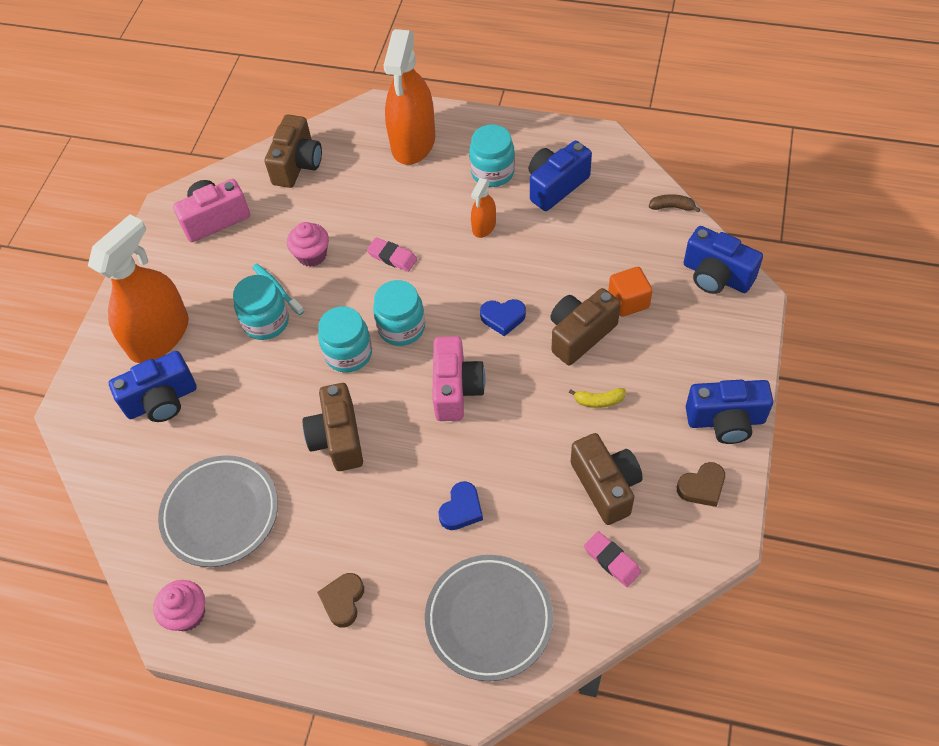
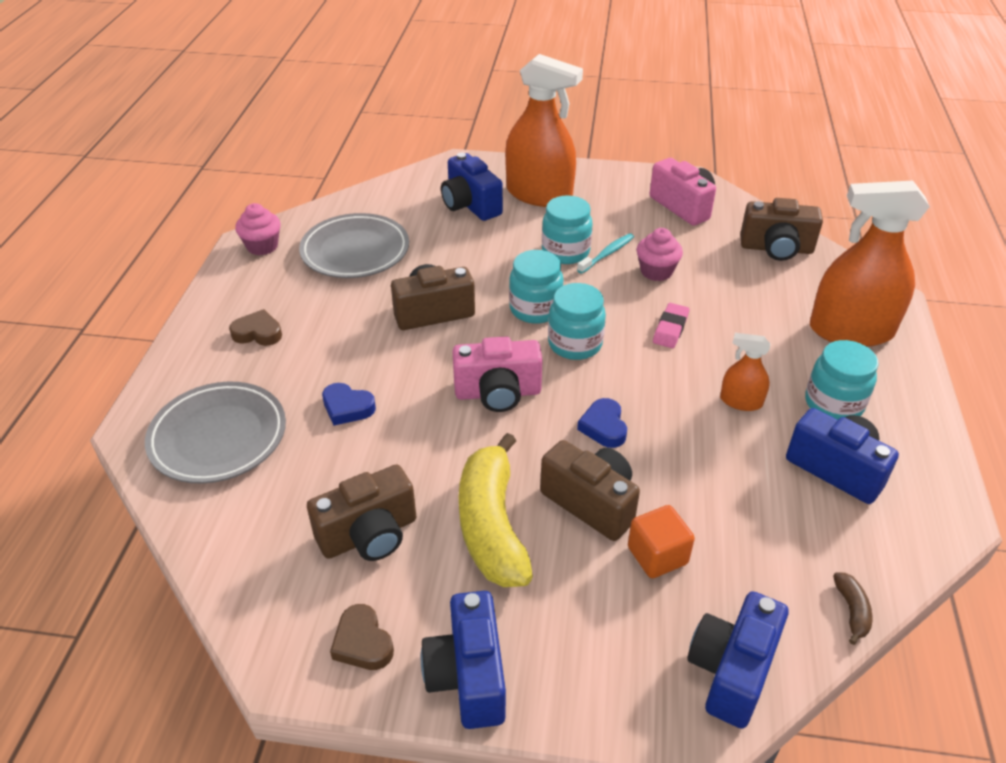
camera: 80 degrees right, 15 degrees down
(598, 401) = (491, 525): yellow banana -> yellow banana, size x2.49
(612, 560) = (269, 542): pink eraser -> none

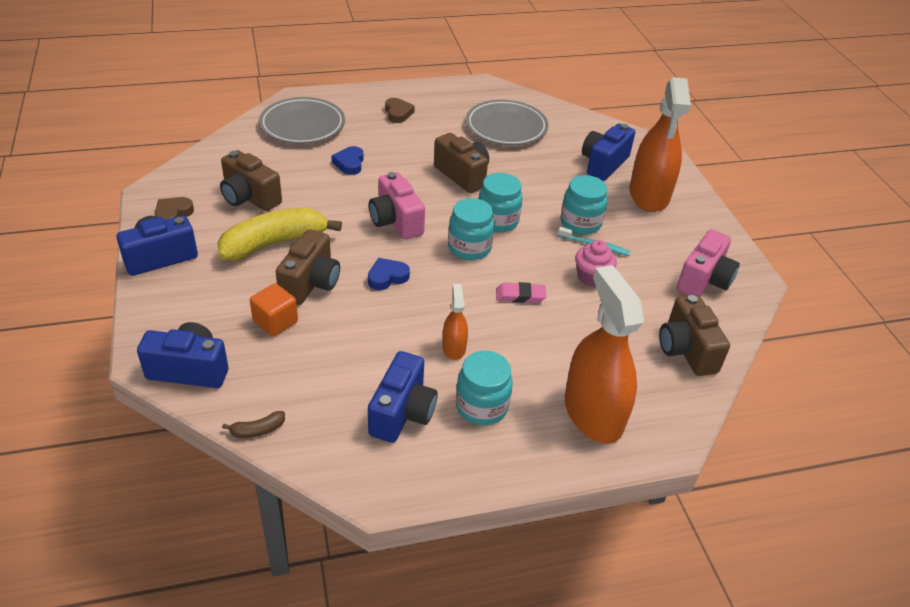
camera: 65 degrees right, 0 degrees up
(262, 246) = (484, 91): pink cupcake -> none

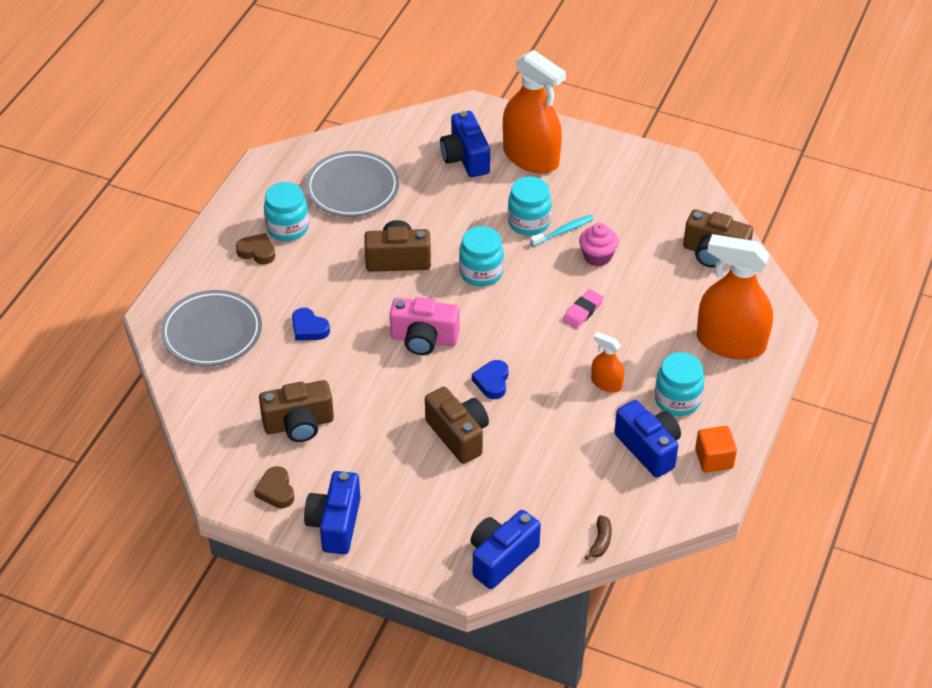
camera: 50 degrees left, 5 degrees up
(275, 243) = (383, 435): yellow banana -> none
(275, 321) = (488, 479): orange cube -> orange cube (714, 459)
(469, 248) = (500, 310): turquoise jar -> turquoise jar (287, 228)
(704, 280) = (654, 194): pink camera -> none

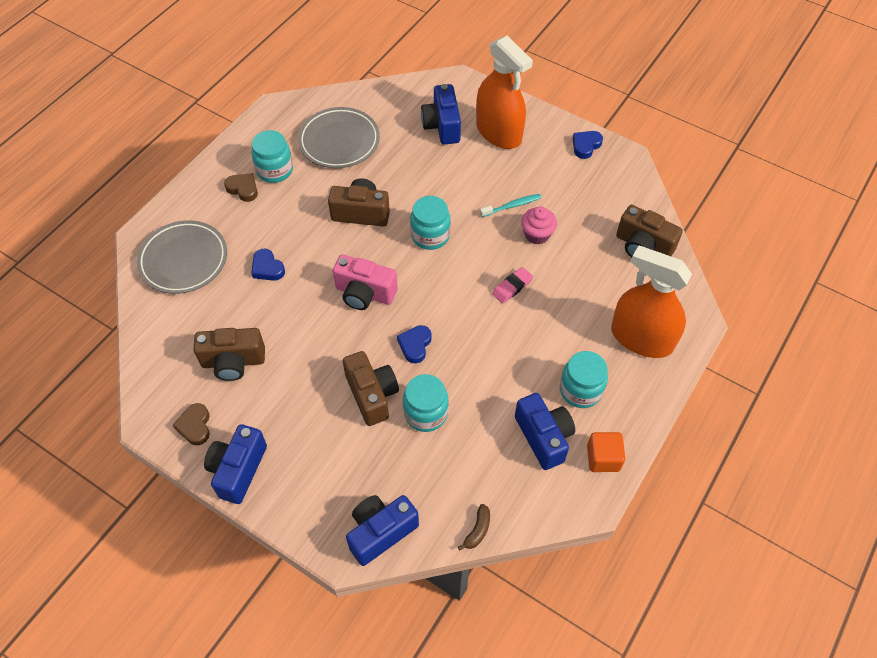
camera: 10 degrees right, 10 degrees up
(529, 222) = (483, 193): turquoise jar -> turquoise jar (425, 413)
(606, 383) = (518, 363): orange spray bottle -> none
(630, 159) = (586, 146): none -> blue heart

